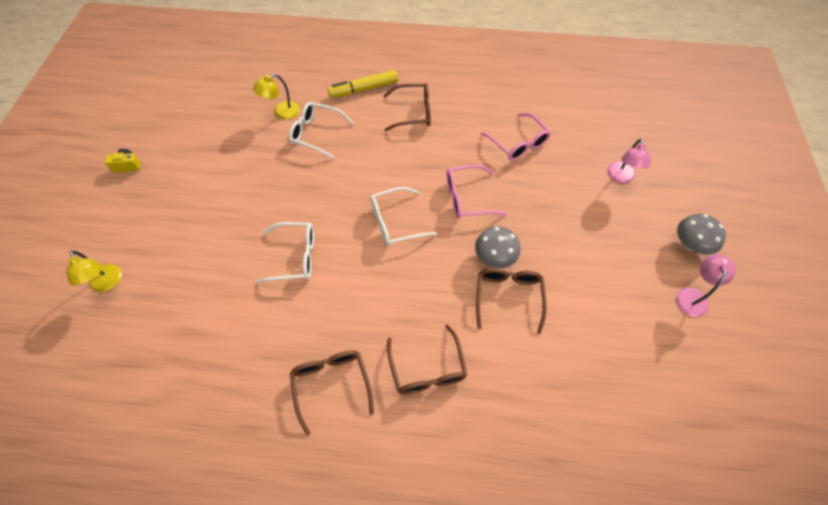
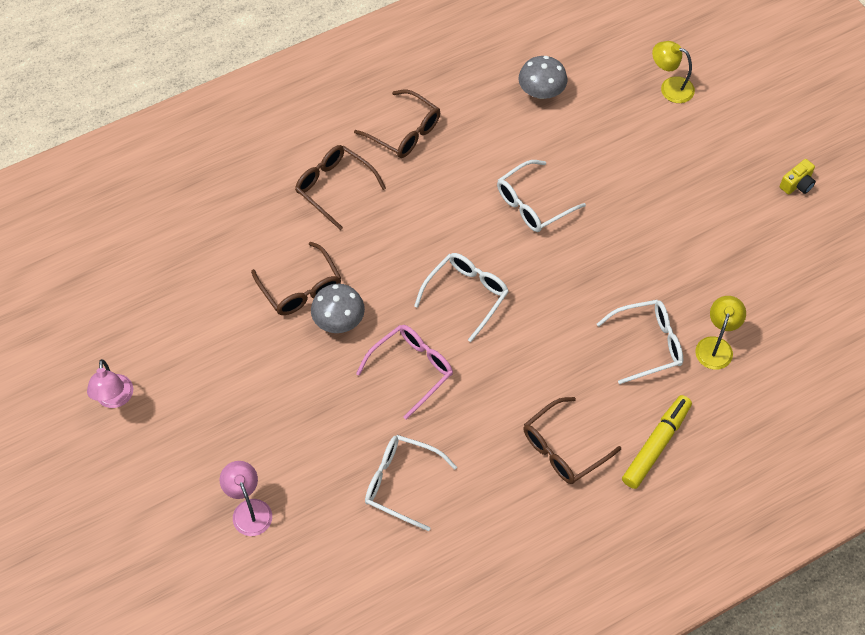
camera: 145 degrees right, 0 degrees up
(518, 143) = (401, 483): pink glasses -> white glasses
(690, 244) = (134, 462): grey mushroom -> grey mushroom (541, 92)

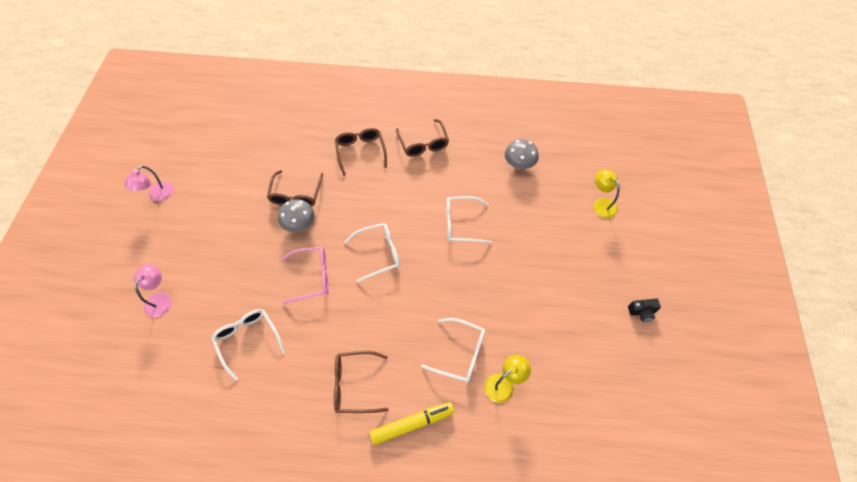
camera: 35 degrees right, 0 degrees up
(797, 184) = (642, 312): yellow camera -> black camera

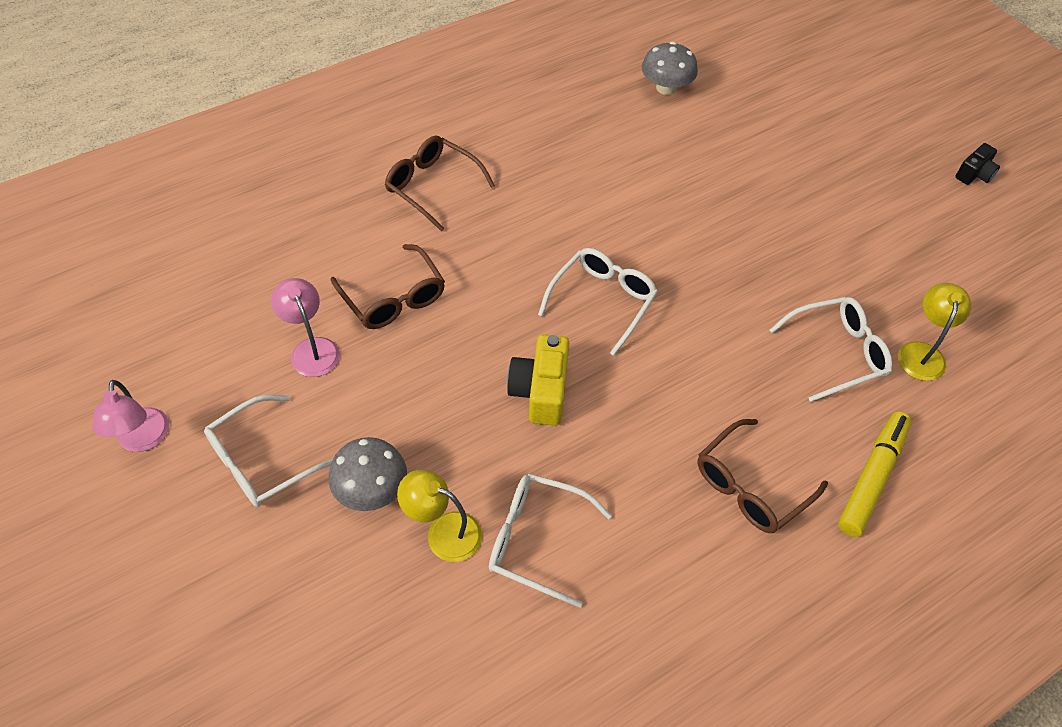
camera: 40 degrees left, 5 degrees down
(160, 299) = (324, 586): pink lamp -> pink lamp (312, 349)
(299, 224) = (443, 334): grey mushroom -> grey mushroom (371, 489)
(312, 277) = (540, 391): pink glasses -> yellow camera
(423, 144) = (513, 129): brown glasses -> none
(461, 224) = (671, 200): white glasses -> white glasses (261, 461)
(601, 204) = (809, 82): yellow lamp -> yellow lamp (443, 532)

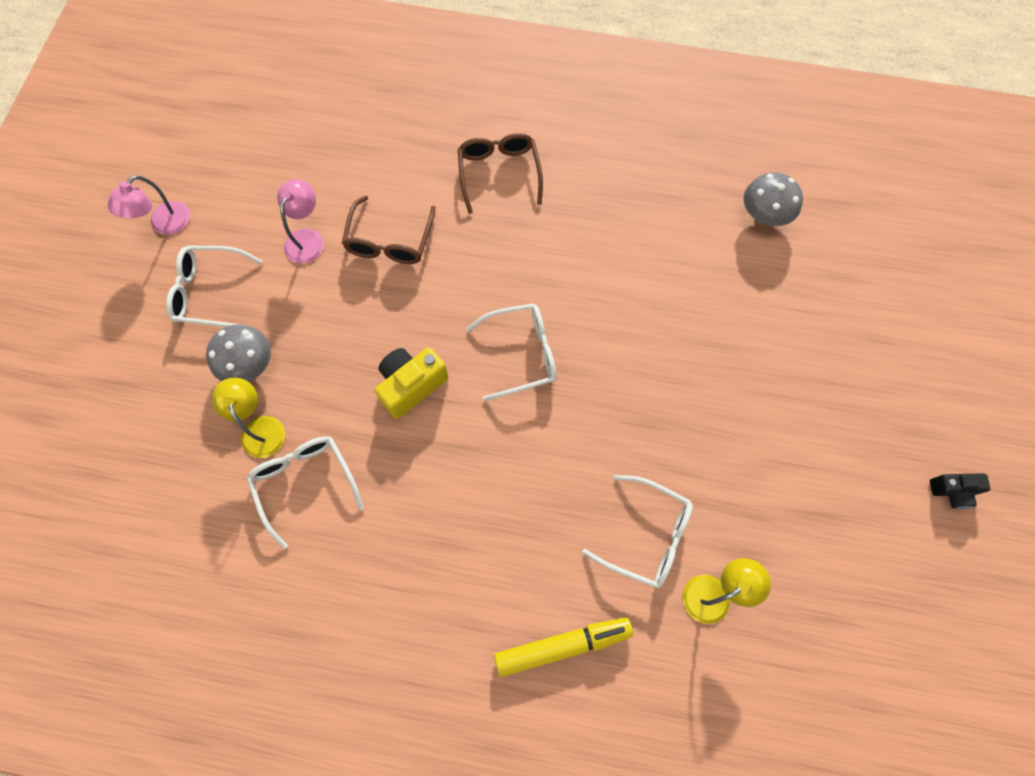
camera: 45 degrees right, 15 degrees up
(750, 486) = (473, 572): brown glasses -> none

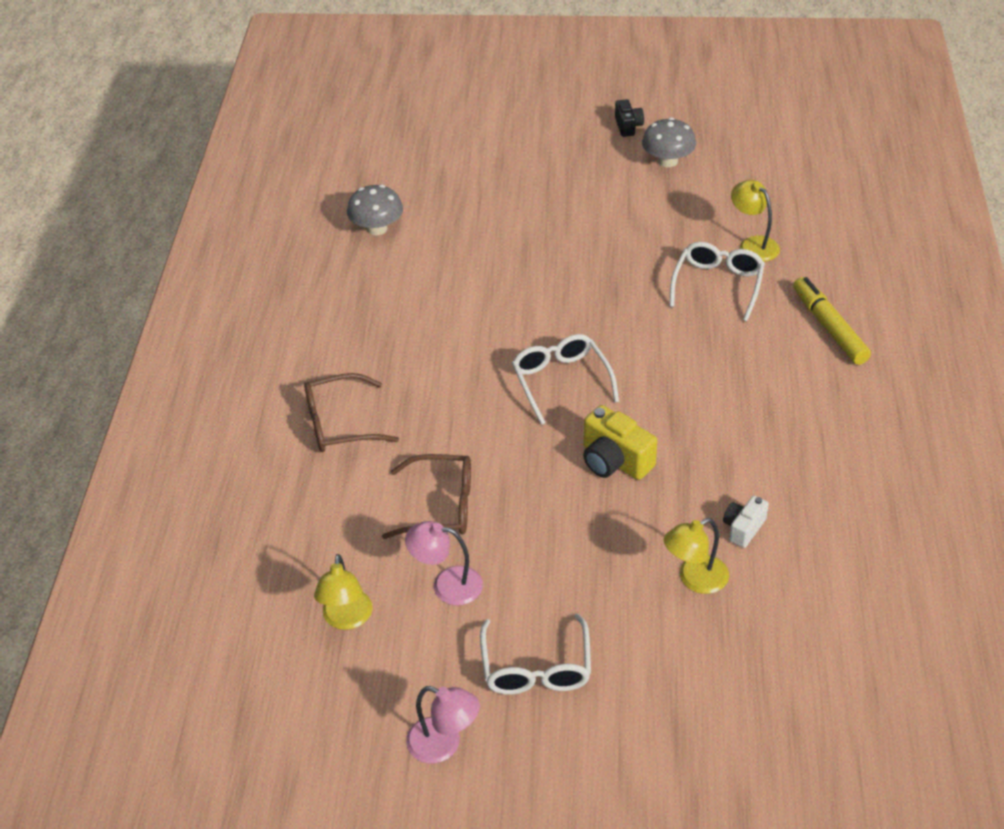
camera: 95 degrees left, 25 degrees down
(249, 364) = (622, 607): grey mushroom -> grey mushroom (667, 161)
(293, 170) = (346, 619): none -> yellow lamp
(305, 483) = (743, 528): white glasses -> white camera

